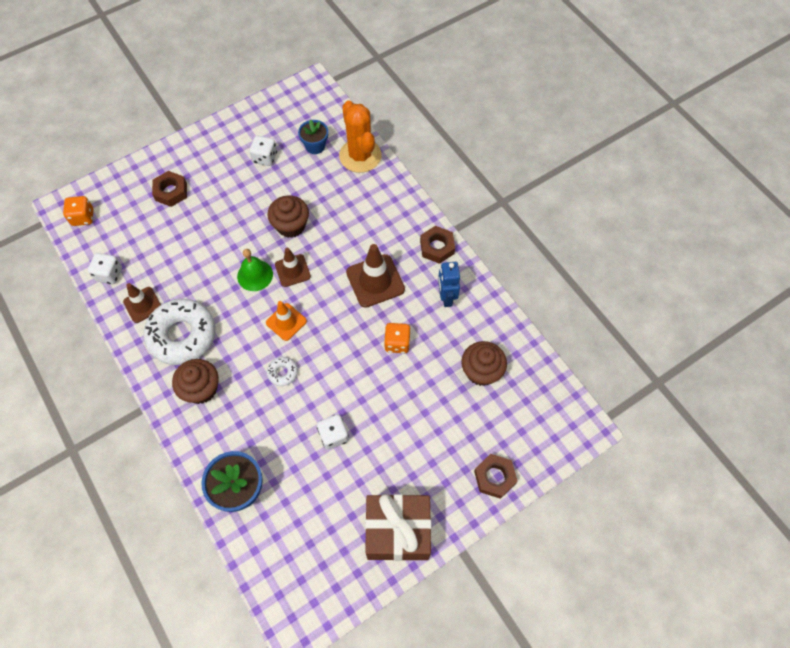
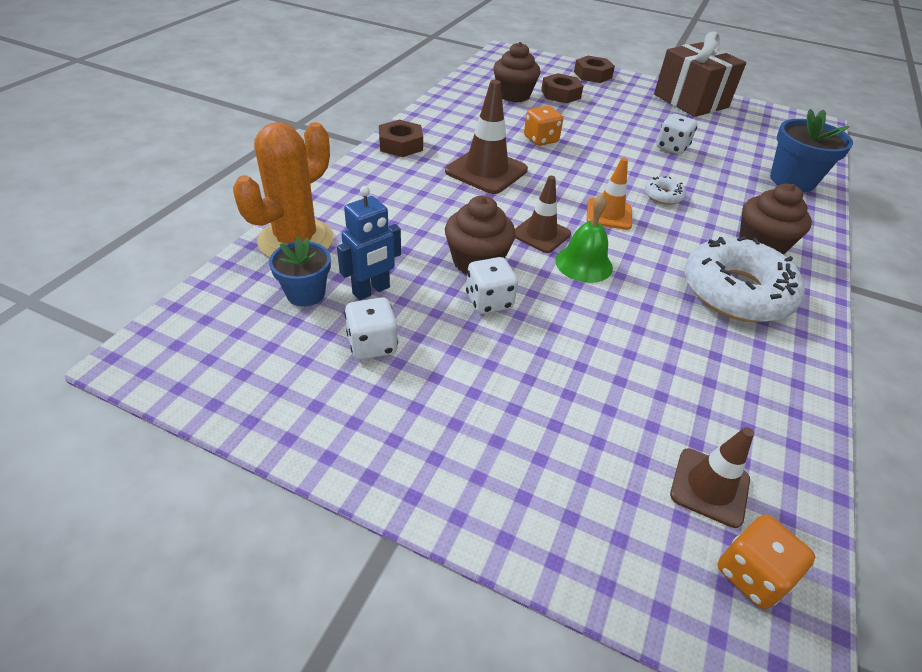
camera: 125 degrees left, 20 degrees down
(109, 274) = (778, 434): white dice -> white dice (489, 301)
(143, 305) = (759, 357): brown traffic cone -> brown traffic cone (709, 487)
(171, 191) = (552, 445): brown nut -> brown nut (560, 94)
(446, 297) = (458, 126): blue robot -> blue robot (371, 290)

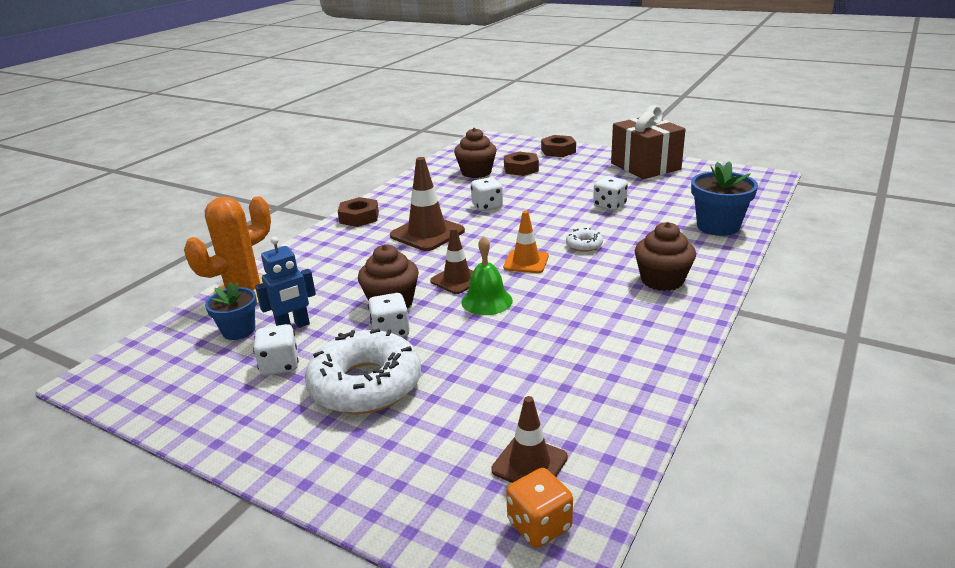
camera: 10 degrees right, 15 degrees down
(541, 140) = (487, 206): orange dice -> white dice
(736, 292) = (620, 318): white donut -> white donut (365, 384)

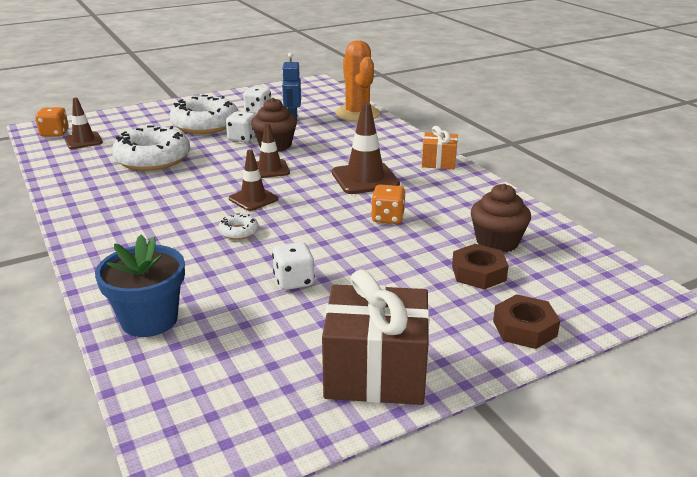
camera: 120 degrees right, 0 degrees up
(238, 330) = (311, 108): blue flower pot -> none
(359, 217) = (438, 162): brown nut -> orange gift
(486, 301) = (226, 170): green bell -> none
(487, 206) = (387, 218): white dice -> orange dice
(513, 361) = (153, 159): none -> white donut
(526, 262) = (253, 199): orange traffic cone -> brown traffic cone
(662, 280) = (131, 238): brown cupcake -> none

